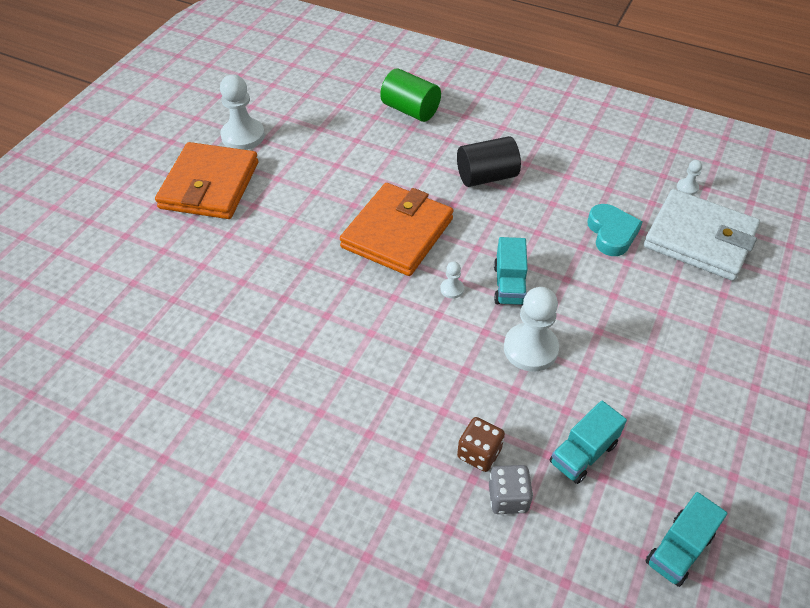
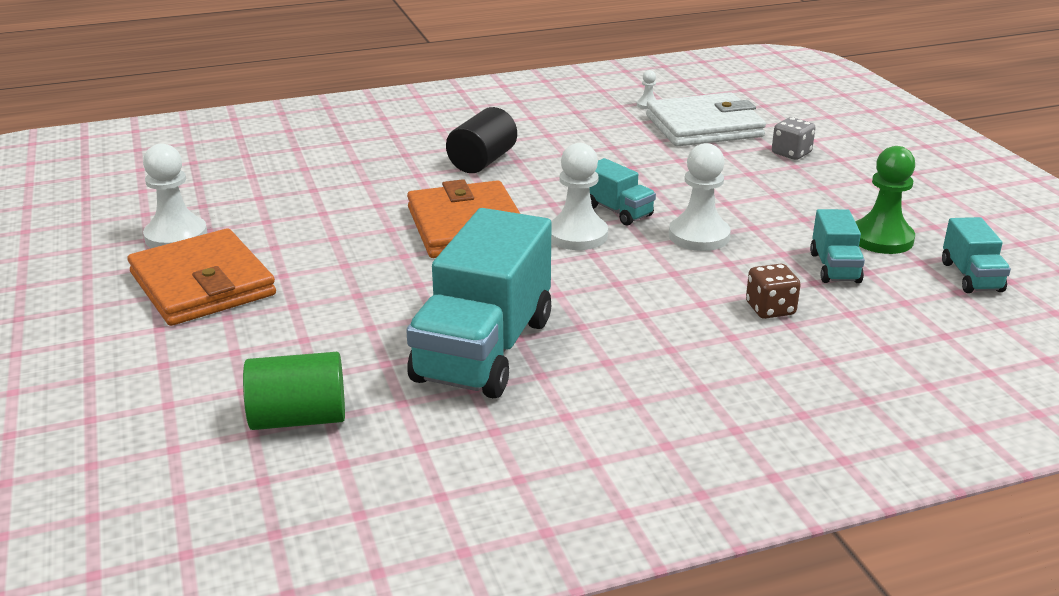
camera: 45 degrees left, 20 degrees down
(271, 347) = (484, 350): none -> turquoise truck
(410, 110) = (333, 151): green cylinder -> green cylinder (299, 418)
(452, 289) = (577, 235): white pawn -> white pawn, size x2.16
(508, 498) = (833, 319): grey dice -> grey dice (791, 153)
(611, 233) = (640, 150): turquoise heart -> none
(665, 455) = (882, 239): none -> green pawn

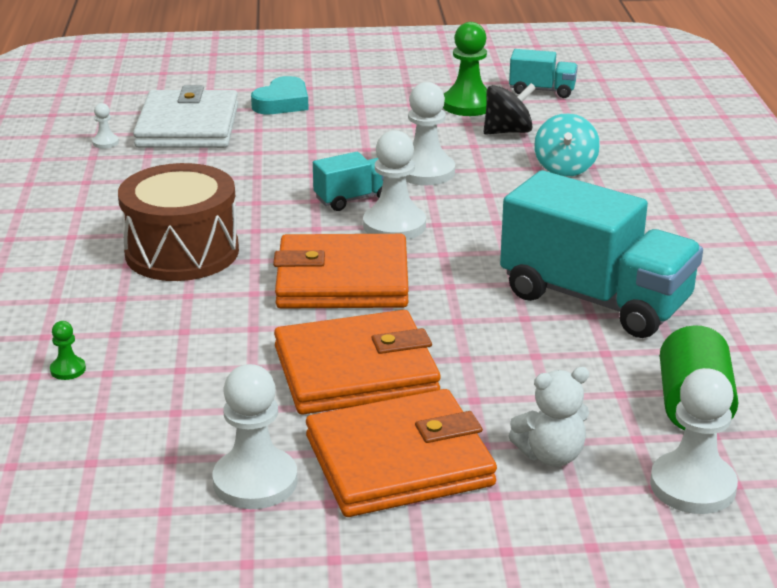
camera: 75 degrees left, 0 degrees up
(169, 424) = (692, 486): none -> white pawn
(213, 348) = (551, 455): none -> white teddy bear
(304, 156) = (68, 370): none -> green pawn
(326, 251) = (356, 370): none -> orange wallet
(482, 161) = (182, 252): black cylinder -> brown drum
(770, 309) = (565, 168): brown dice -> turquoise spinning top
(791, 153) = (282, 103): grey dice -> turquoise heart
(834, 267) = (508, 131): turquoise truck -> black spinning top

